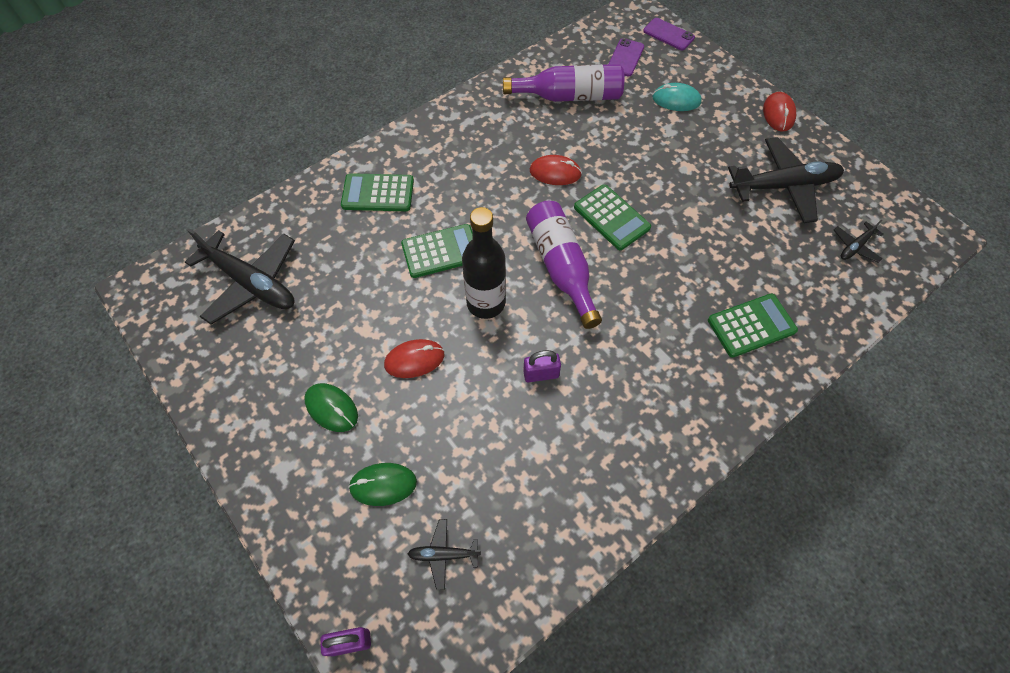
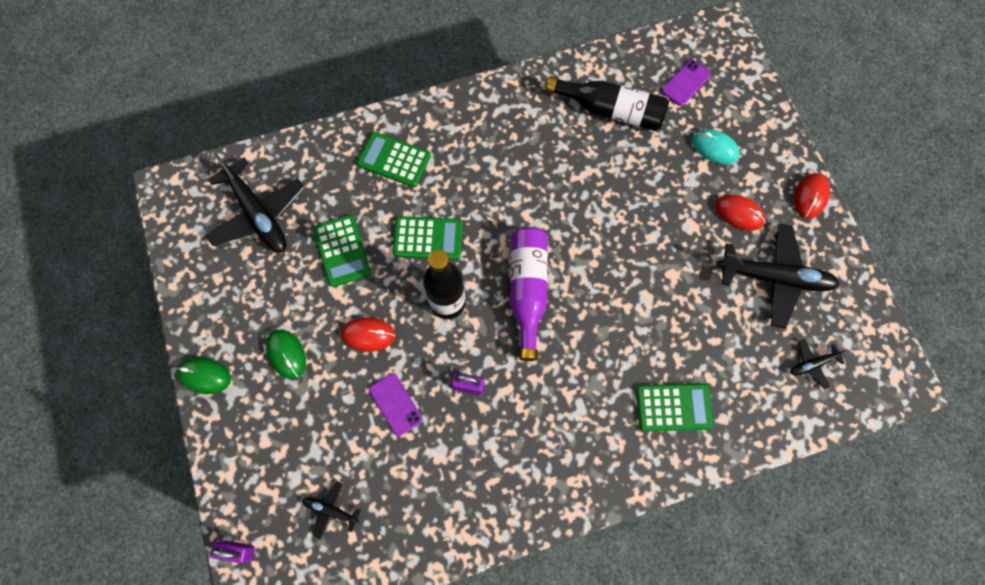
camera: 20 degrees right, 10 degrees up
(383, 485) = (305, 435): green mouse -> green mouse (204, 376)
(555, 172) = (562, 191): red mouse -> red mouse (739, 213)
(569, 96) = (611, 110): purple bottle -> black bottle
(611, 218) = (595, 256): green calculator -> green calculator (342, 251)
(668, 34) = (742, 68): purple phone -> purple phone (395, 404)

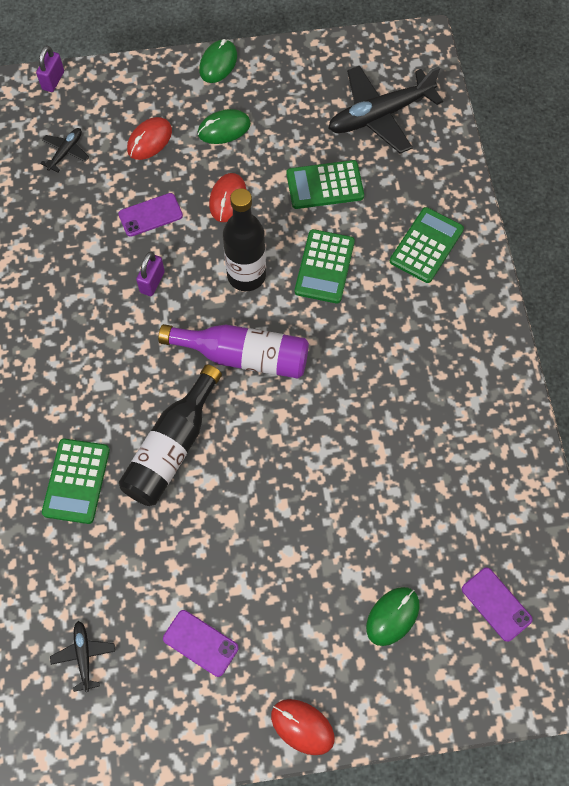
camera: 100 degrees right, 5 degrees down
(611, 110) = (464, 496): black bottle -> black bottle (172, 447)
(714, 148) = (392, 616): turquoise mouse -> green mouse
(739, 213) = (294, 622): red mouse -> red mouse (149, 140)
(775, 278) = (200, 643): black plane -> purple phone

